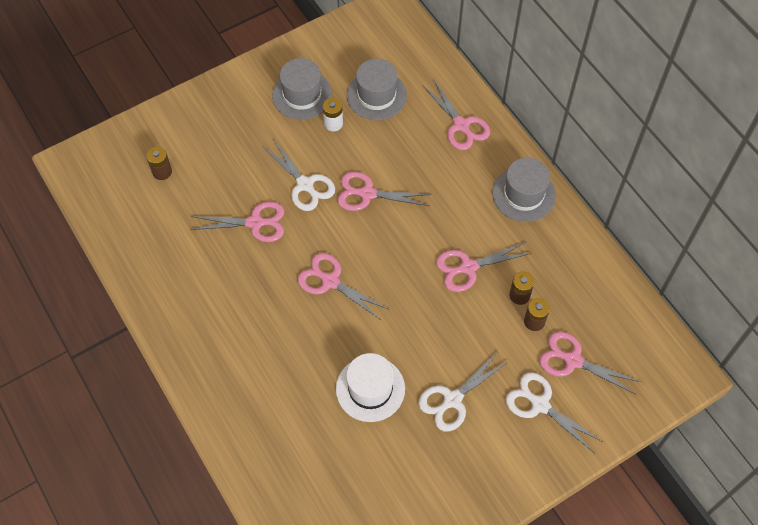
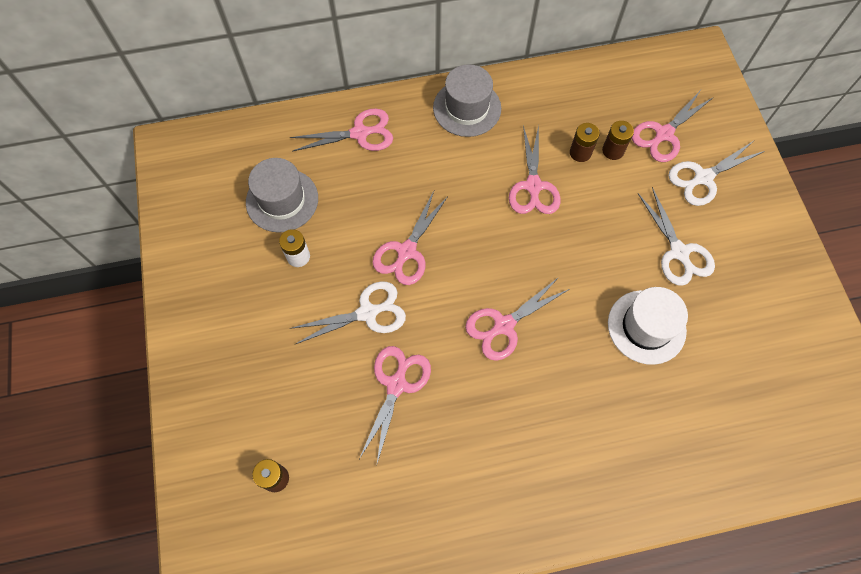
camera: 70 degrees left, 5 degrees up
(302, 95) = (242, 277): grey hat -> none

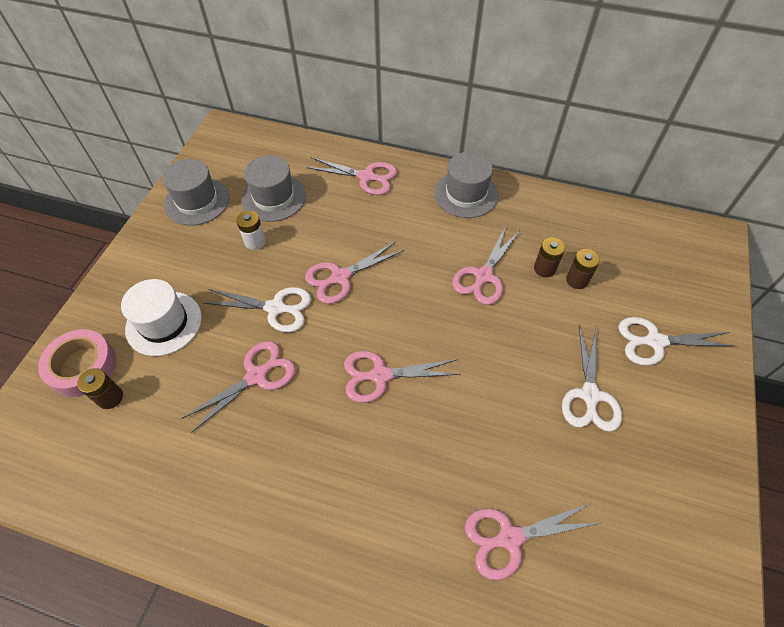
camera: 30 degrees right, 10 degrees down
(204, 242) = (197, 201): none -> grey hat
(224, 466) = (83, 366): none -> pink tape
(646, 327) = (514, 446): white hat -> white hat (164, 323)
(664, 134) = (636, 287): pink scissors -> pink scissors (510, 538)

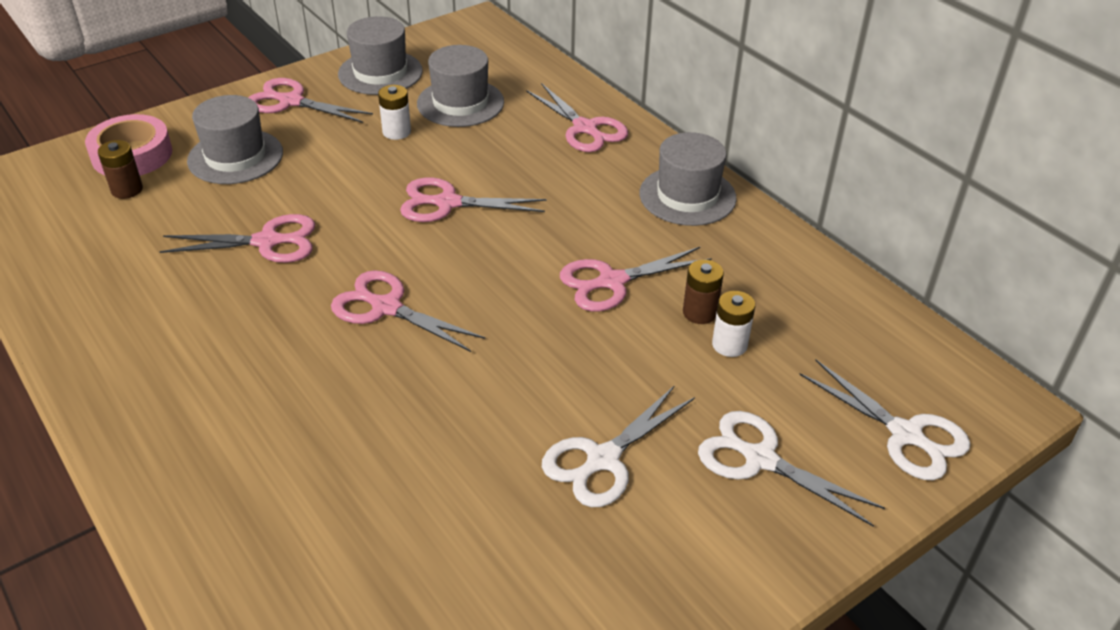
camera: 35 degrees right, 15 degrees down
(164, 323) = (235, 157): white hat -> grey hat
(275, 308) = (350, 196): white scissors -> white scissors (905, 434)
(510, 538) = (349, 523): pink scissors -> pink scissors (291, 102)
(577, 280) = (729, 345): brown battery -> white battery

